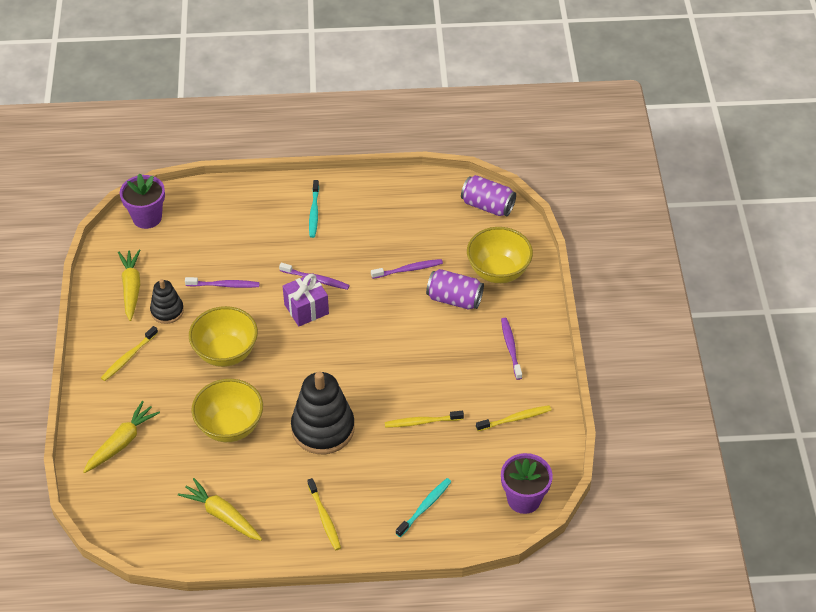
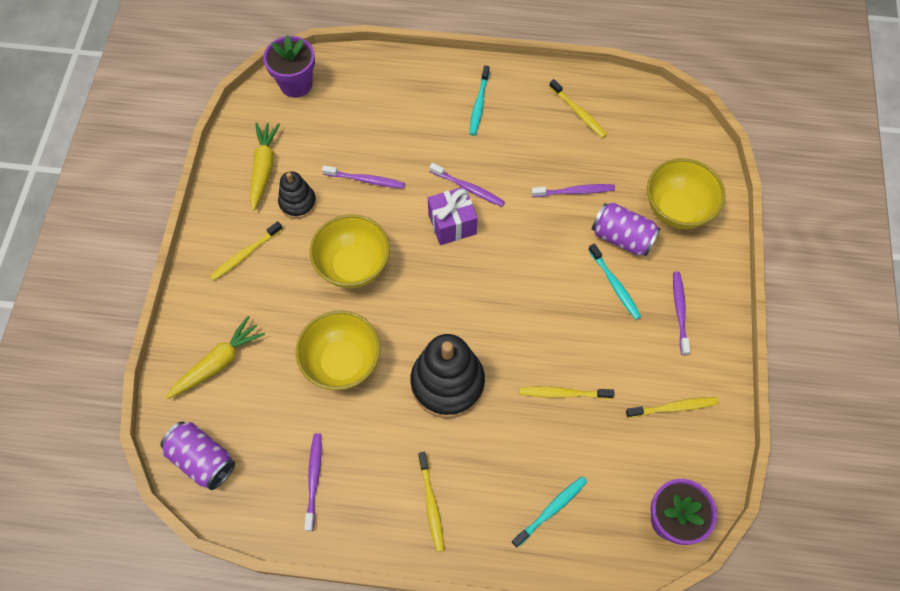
camera: 10 degrees right, 15 degrees up
(222, 515) = (314, 479): yellow carrot -> purple toothbrush
(402, 207) = (578, 112): none -> yellow toothbrush
(453, 335) = (614, 285): none -> turquoise toothbrush
(487, 206) = (675, 124): purple can -> purple can (202, 459)

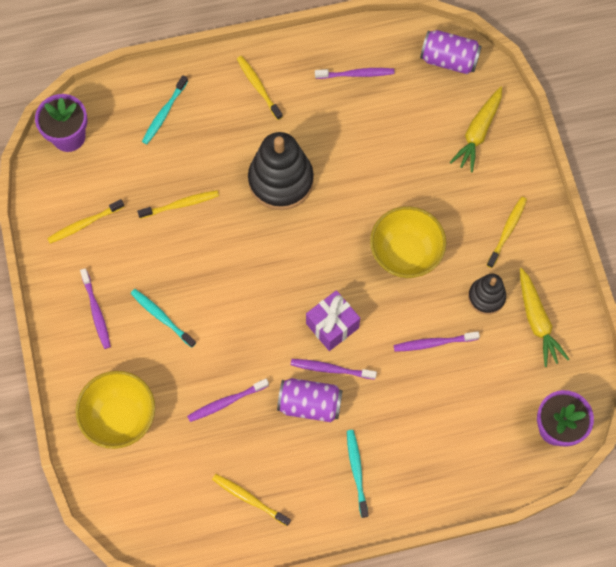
camera: 160 degrees right, 5 degrees up
(314, 479) = (356, 74): purple toothbrush -> purple toothbrush turned 75 degrees counterclockwise
(342, 362) = (375, 167): yellow bowl -> none
(622, 237) = (167, 368): purple can -> purple can (310, 404)

